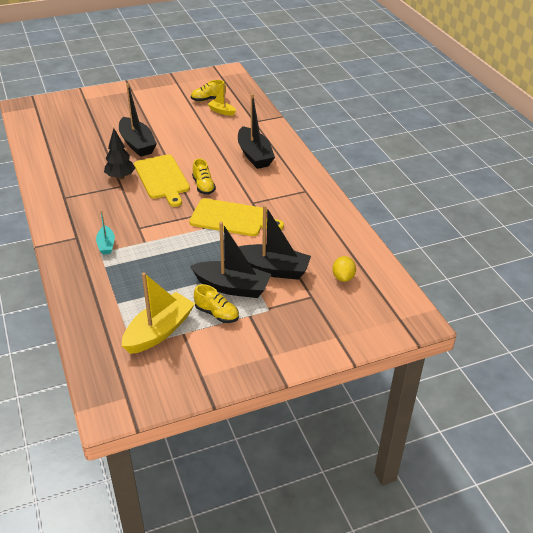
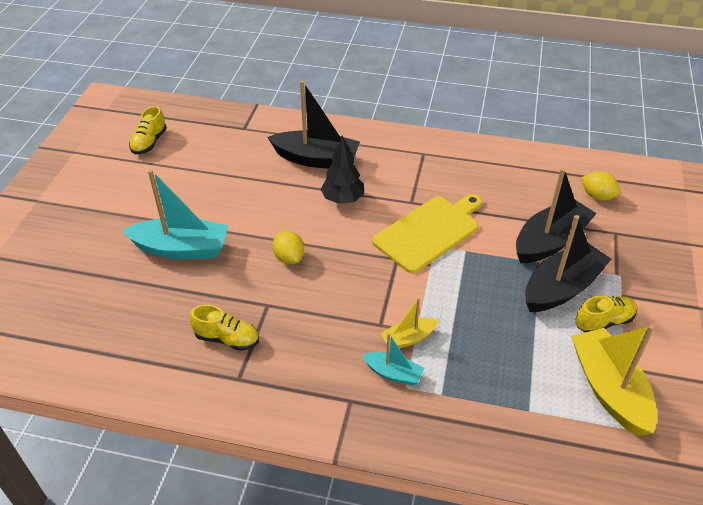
camera: 55 degrees left, 5 degrees up
(120, 177) = (245, 297): black tree -> black tree (343, 199)
(137, 144) = (181, 249): black boat -> turquoise boat
(162, 178) = (289, 257): yellow cutting board -> yellow lemon
(203, 186) = (341, 228): yellow shoe -> yellow shoe (227, 338)
(221, 111) = (191, 143): yellow boat -> yellow boat (408, 338)

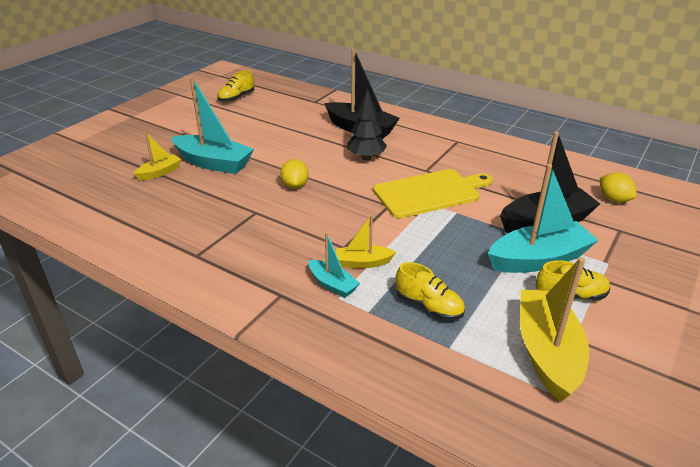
camera: 20 degrees right, 10 degrees down
(128, 278) = (159, 173): none -> yellow boat
(227, 338) = (207, 226): yellow shoe -> yellow shoe (429, 306)
(562, 288) = (539, 259): black boat -> turquoise boat

